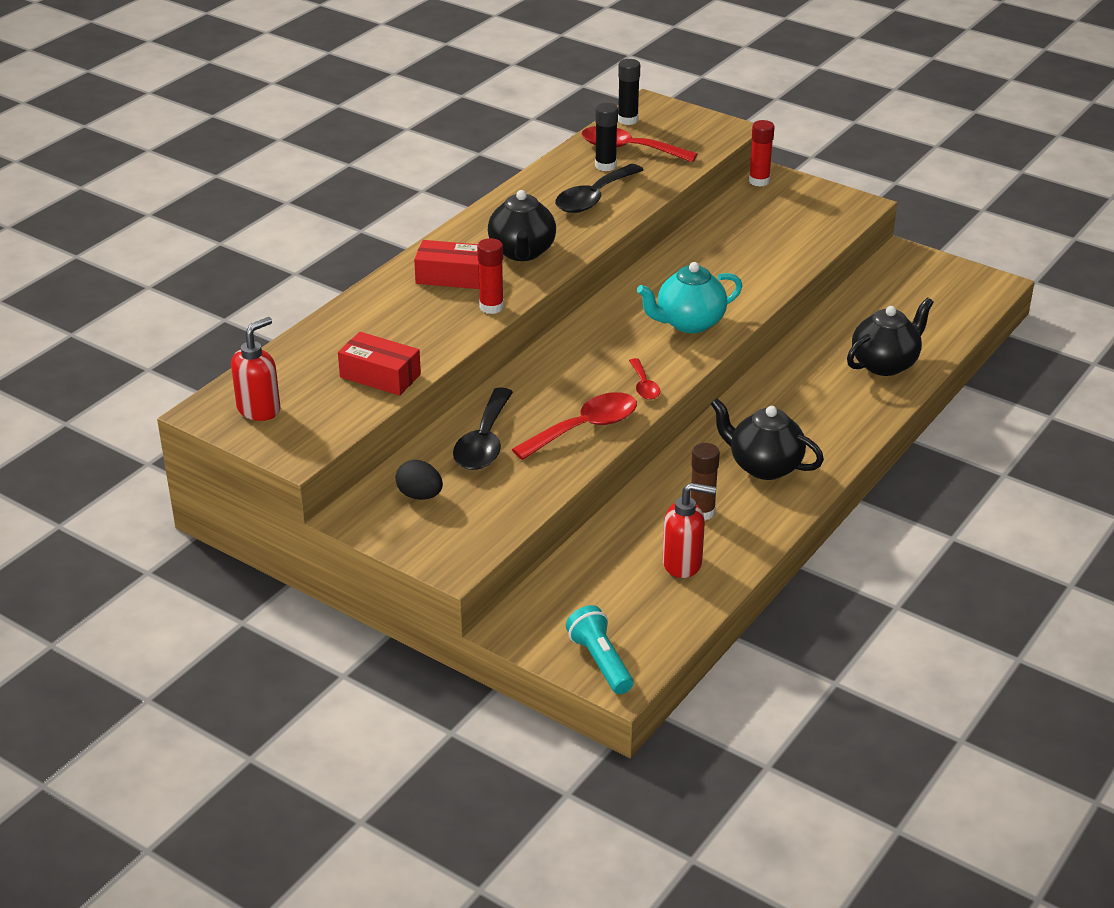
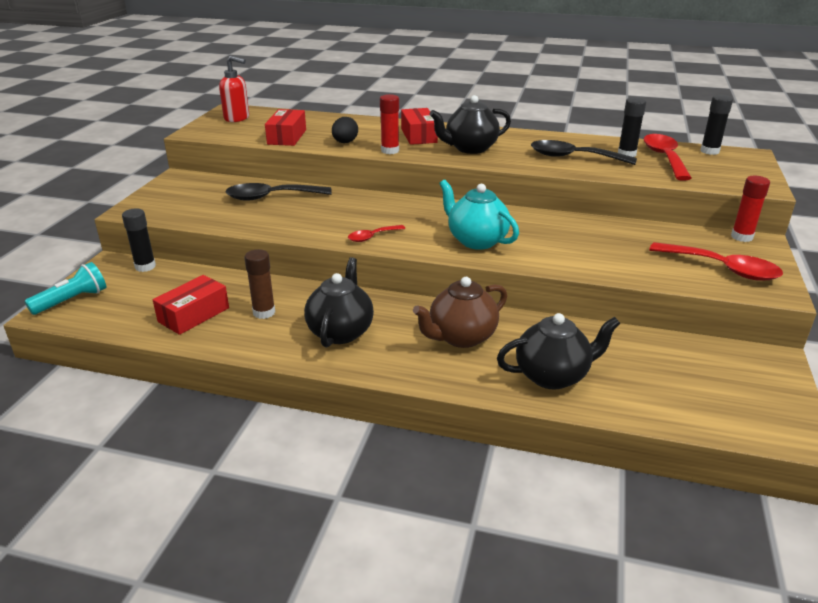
camera: 70 degrees right, 5 degrees down
(420, 495) = (204, 189): black egg -> black egg (345, 142)
(539, 597) = (145, 267): none -> black glue stick
(585, 428) = (303, 225): red spoon -> red spoon (722, 269)
(683, 563) = (194, 315): red soap dispenser -> red box
(806, 396) = (461, 337): none -> brown teapot
(885, 364) = (553, 376): black teapot -> black teapot turned 45 degrees counterclockwise

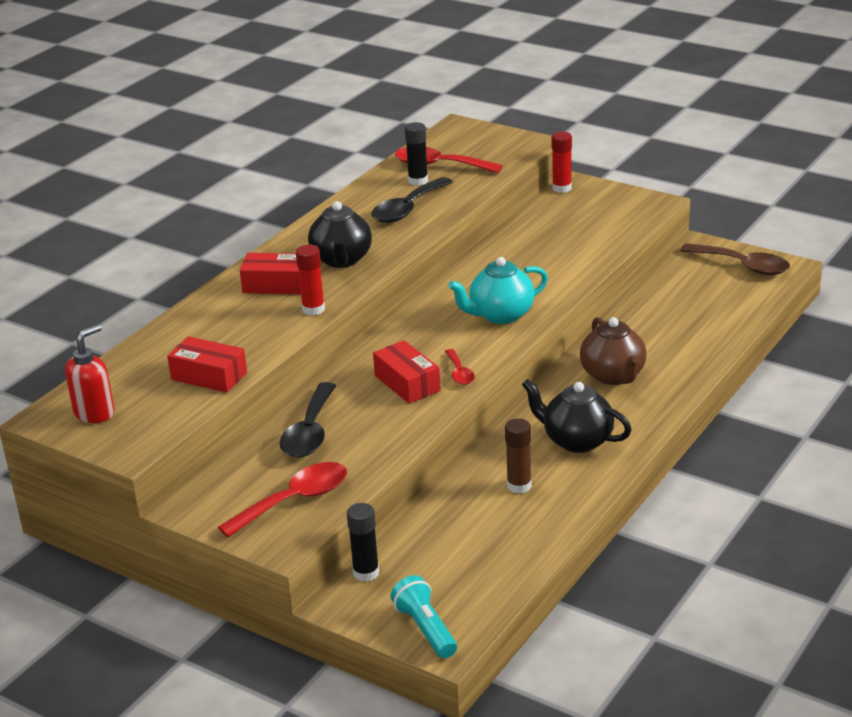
camera: 70 degrees left, 0 degrees up
(194, 315) = (502, 533): red box -> red box (407, 383)
(345, 142) = (262, 336): black egg -> none
(553, 376) = (686, 342): black teapot -> none
(709, 151) = (438, 141): black glue stick -> none
(722, 269) = (611, 213): red spoon -> red spoon (295, 500)
(759, 398) = (743, 266): none -> brown spoon

